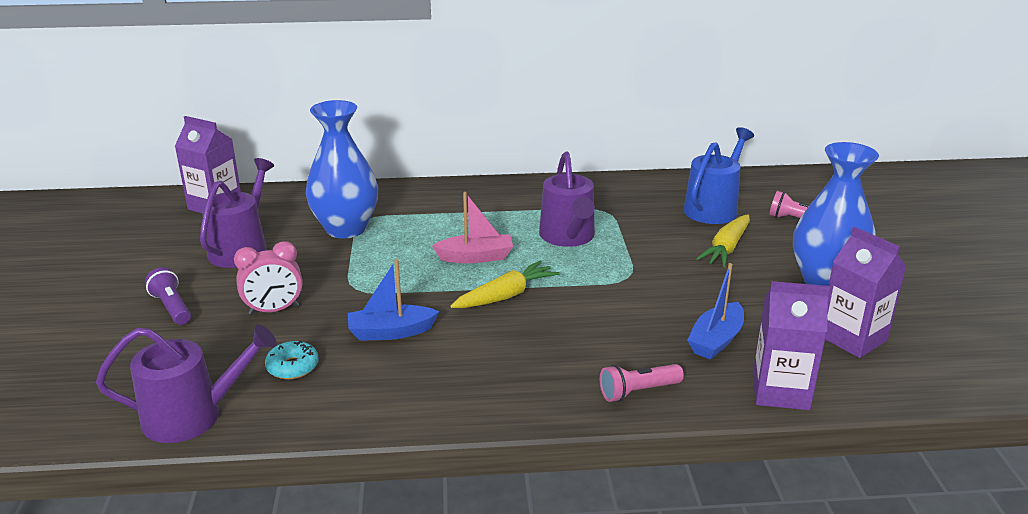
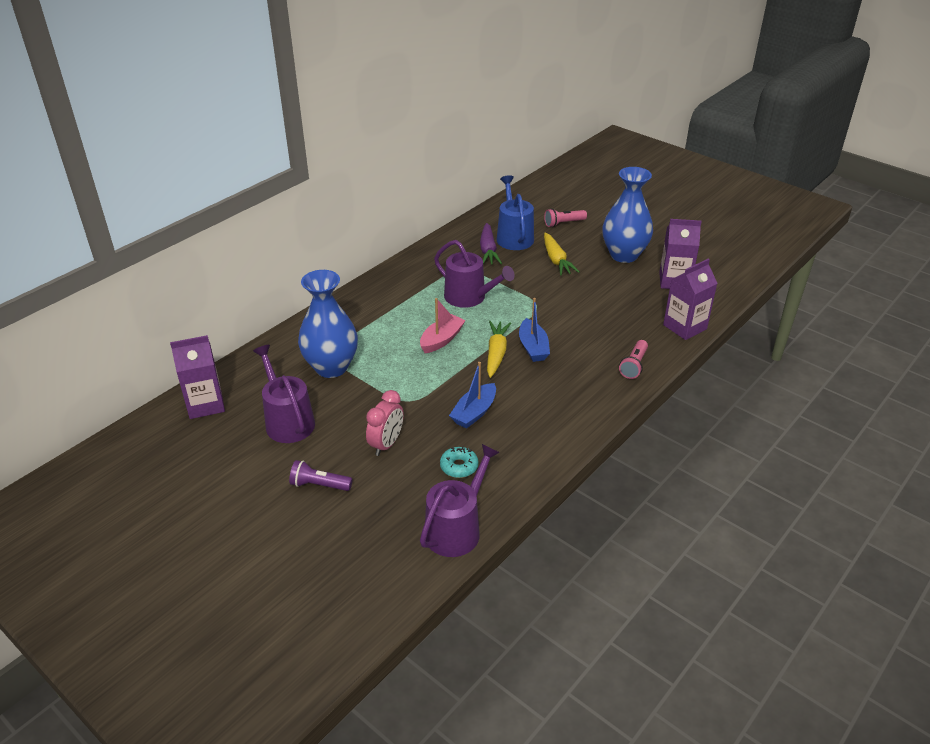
camera: 45 degrees left, 10 degrees up
(662, 207) = (488, 250): none -> purple carrot
(716, 340) = (625, 317): blue boat -> blue boat (533, 347)

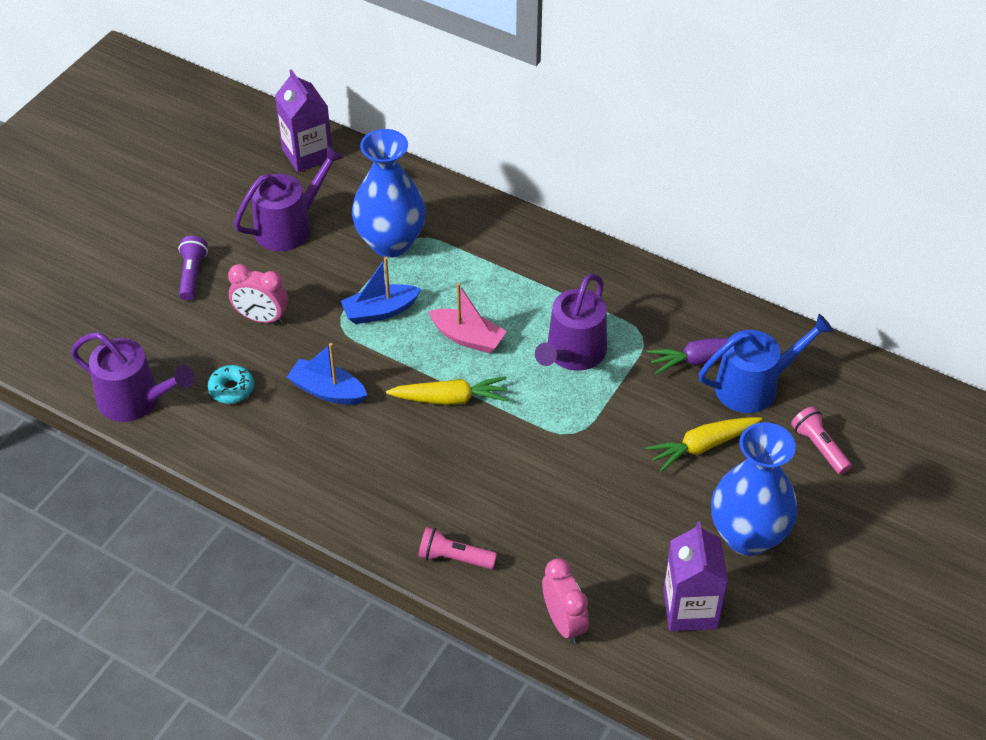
camera: 80 degrees right, 10 degrees up
(533, 347) = (472, 437): blue boat -> blue boat (380, 311)
(684, 327) = (564, 623): purple carton -> pink clock

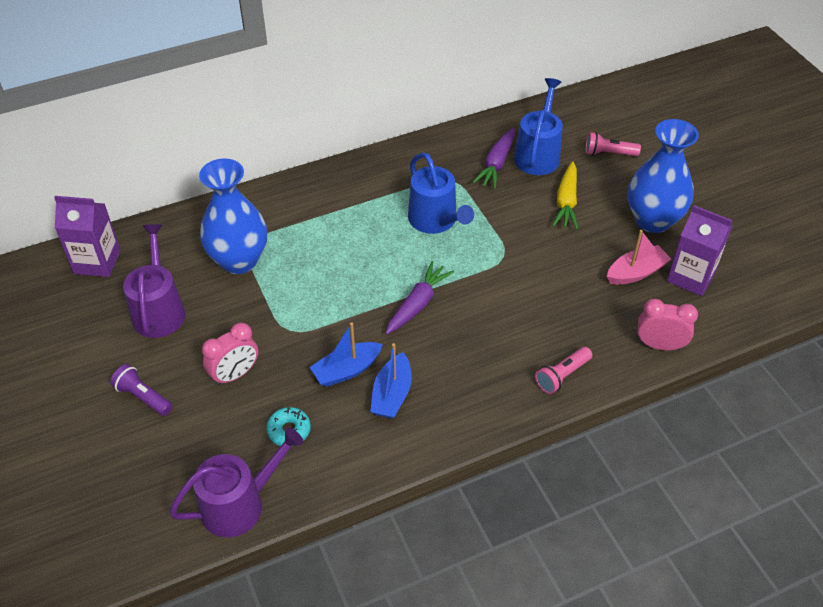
camera: 55 degrees left, 0 degrees up
(380, 311) = (299, 300): blue boat -> blue boat (392, 394)
(450, 399) = (418, 304): yellow carrot -> purple carrot
(468, 338) = (371, 265): pink boat -> pink boat (636, 272)
(573, 353) = (435, 220): purple watering can -> blue watering can

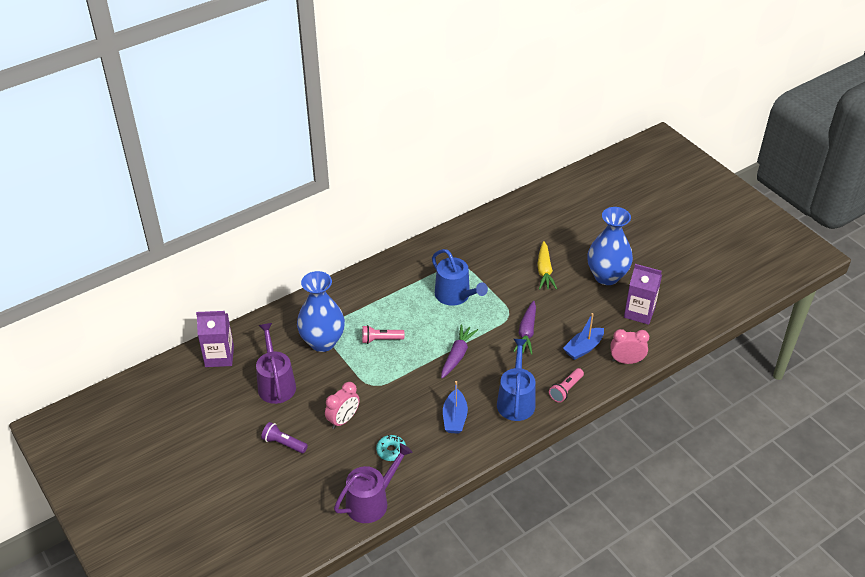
camera: 10 degrees left, 5 degrees down
(346, 370) = (419, 406): blue boat -> blue boat (583, 348)
(496, 164) = (489, 249): purple carrot -> purple carrot (526, 332)
(538, 154) = (517, 238): blue watering can -> blue watering can (516, 400)
(608, 153) = (567, 232): pink flashlight -> pink flashlight (381, 339)
(636, 272) = (602, 314): pink boat -> none

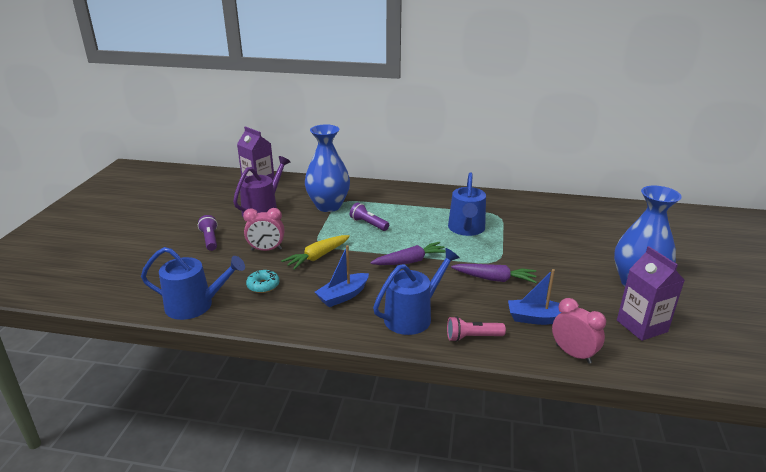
camera: 45 degrees right, 15 degrees down
(371, 501) = (195, 305): purple watering can -> blue watering can
(381, 339) = (368, 224): pink flashlight -> purple flashlight
(526, 332) = (494, 279): purple carrot -> purple carrot turned 135 degrees counterclockwise
(544, 271) = (572, 251): yellow carrot -> yellow carrot (317, 257)

